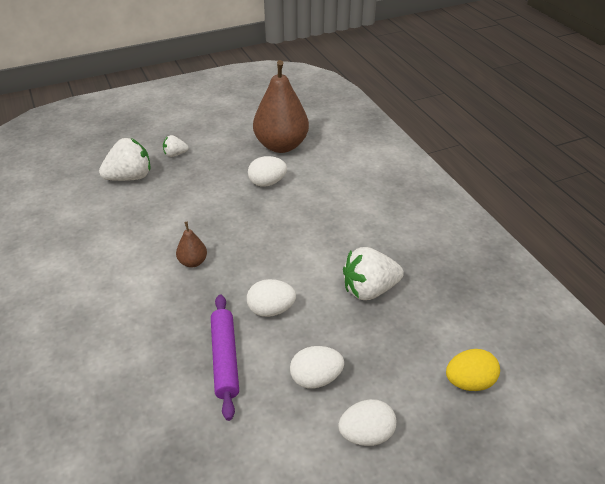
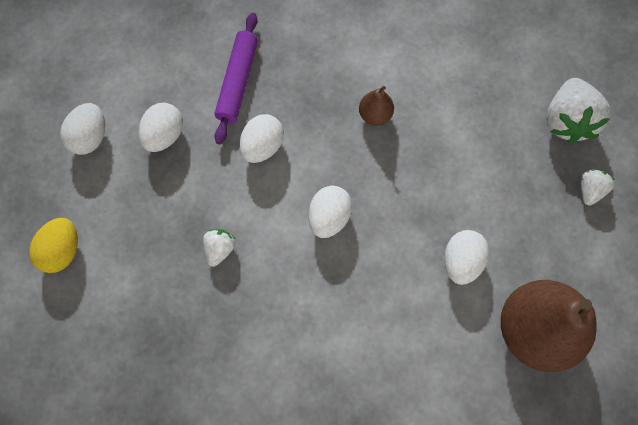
camera: 125 degrees right, 30 degrees up
(225, 359) = (237, 82): purple rolling pin -> purple rolling pin turned 75 degrees clockwise
(293, 248) = (329, 217): none -> white egg
(369, 289) = (220, 249): white strawberry -> white strawberry, size x0.52

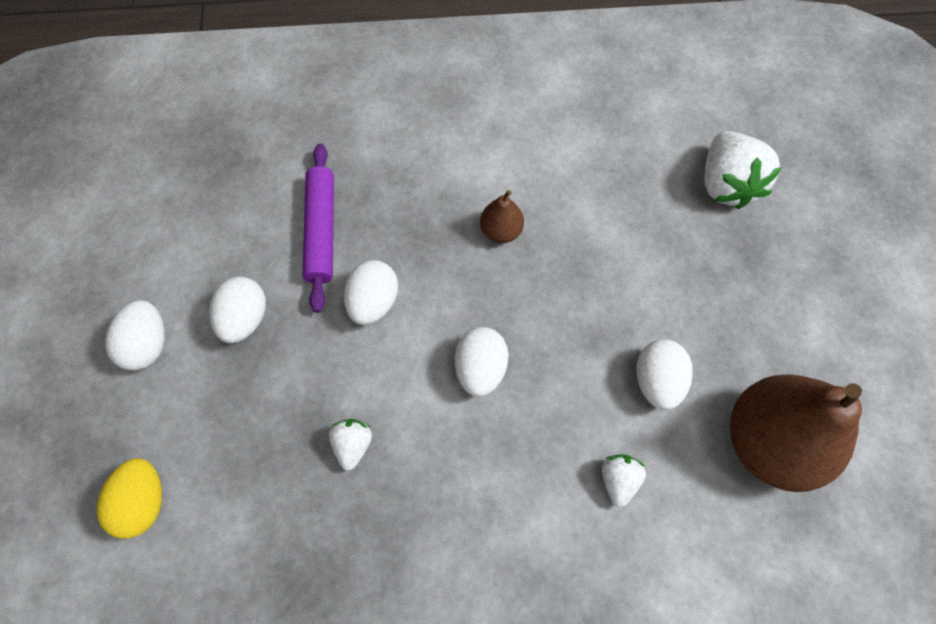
camera: 15 degrees left, 5 degrees down
(589, 190) = (778, 258): white strawberry -> white strawberry (618, 480)

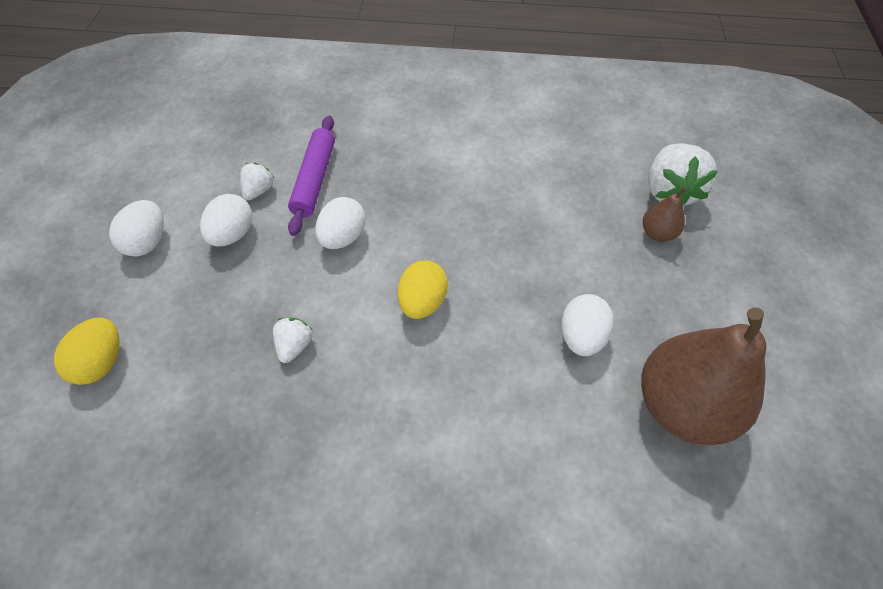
camera: 10 degrees right, 10 degrees down
(480, 369) = (422, 302): white egg -> yellow egg
(501, 231) = (464, 200): brown pear -> brown pear (657, 233)
(618, 480) = (530, 415): white strawberry -> white strawberry (259, 190)

